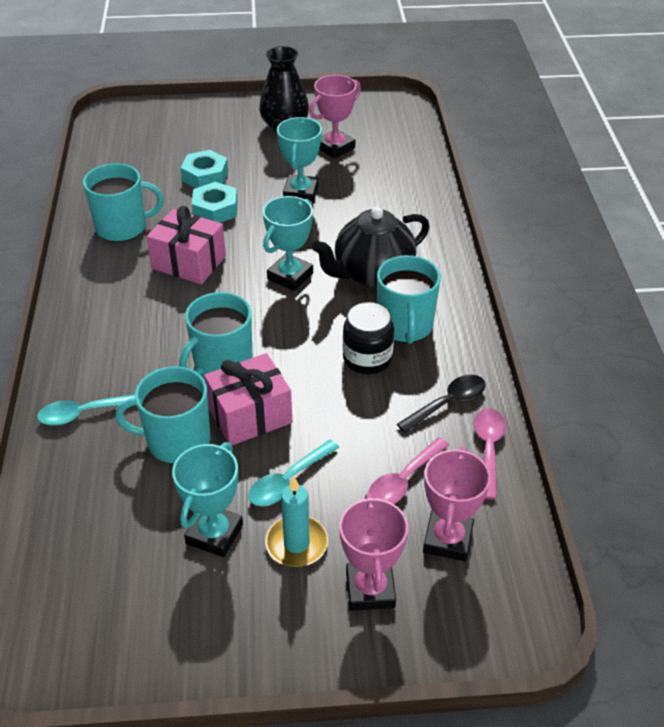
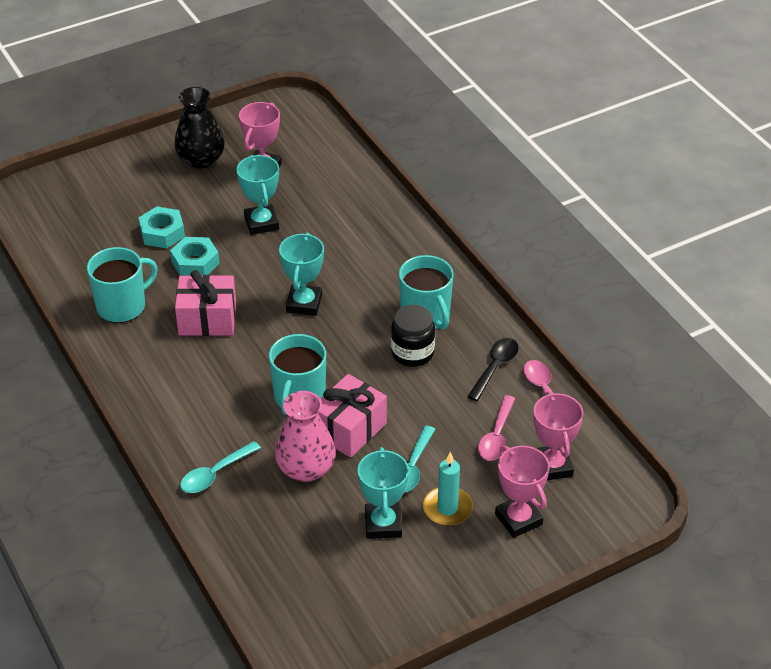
camera: 25 degrees left, 0 degrees up
(177, 441) = (306, 469): turquoise mug -> pink vase
(372, 274) = (371, 280): black teapot -> none

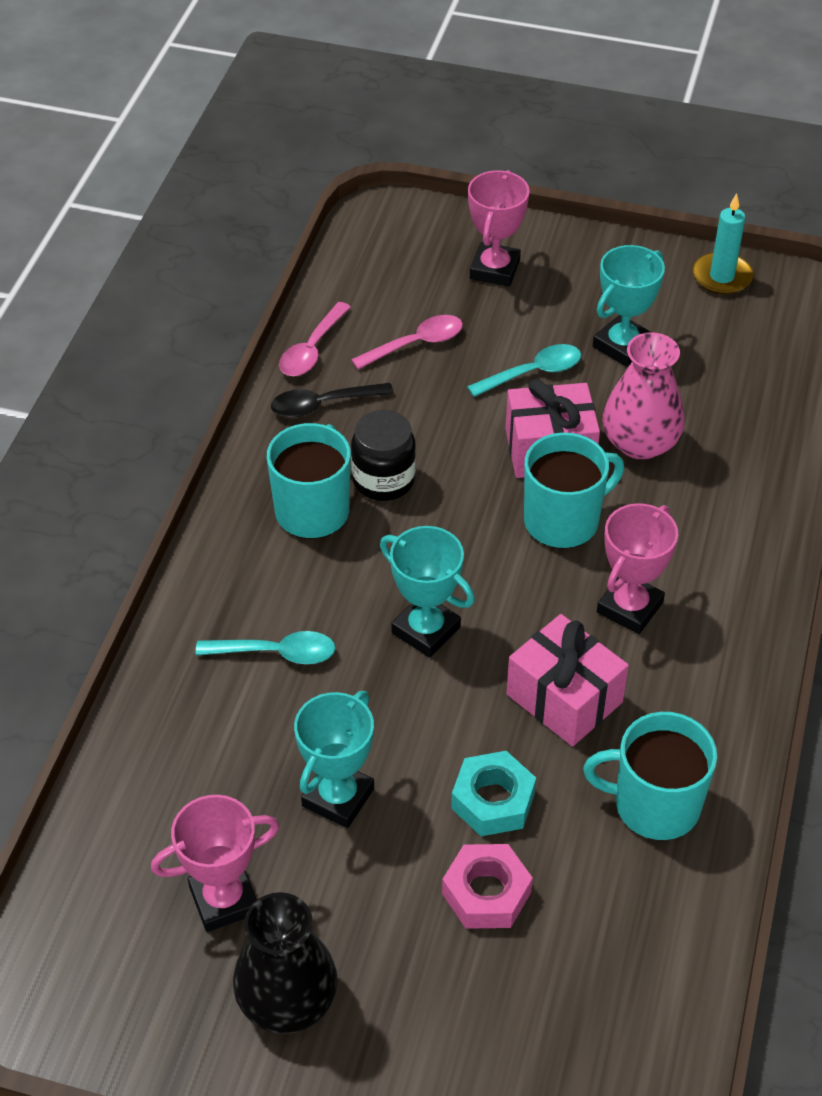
camera: 135 degrees left, 5 degrees up
(162, 233) = (486, 893): turquoise nut -> pink nut
(215, 474) = (741, 502): turquoise spoon -> turquoise spoon (276, 653)
(304, 303) = (426, 630): turquoise trophy -> turquoise trophy turned 75 degrees clockwise
(447, 508) = (546, 318): turquoise candle -> turquoise candle (722, 277)
(552, 466) = (404, 287): pink trophy -> pink trophy (630, 607)

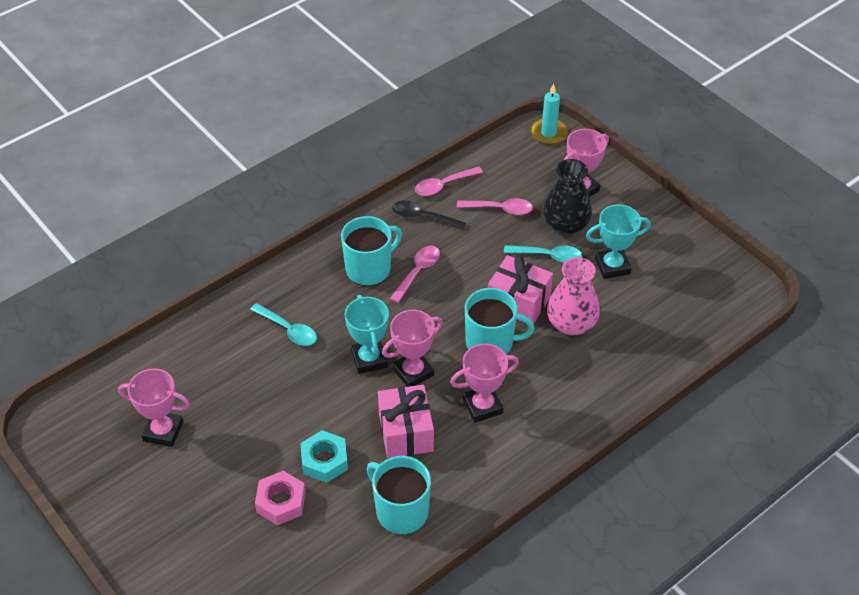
camera: 35 degrees right, 0 degrees up
(287, 1000) = (149, 493): black vase -> black vase (565, 225)
(338, 797) = (254, 415): turquoise trophy -> none
(383, 480) = (418, 272): black jar -> pink spoon
(500, 614) = (413, 372): none -> pink trophy
(722, 277) = (708, 256): turquoise candle -> turquoise candle (548, 133)

